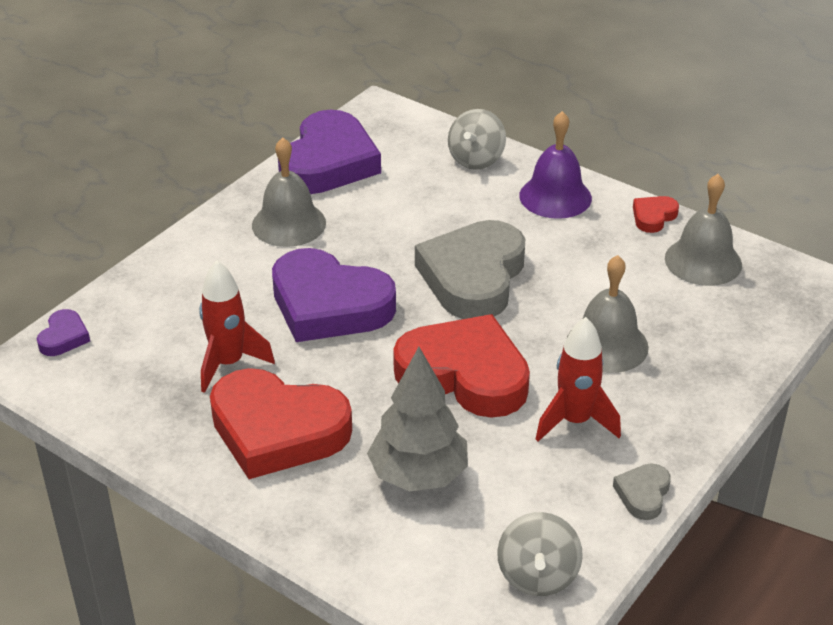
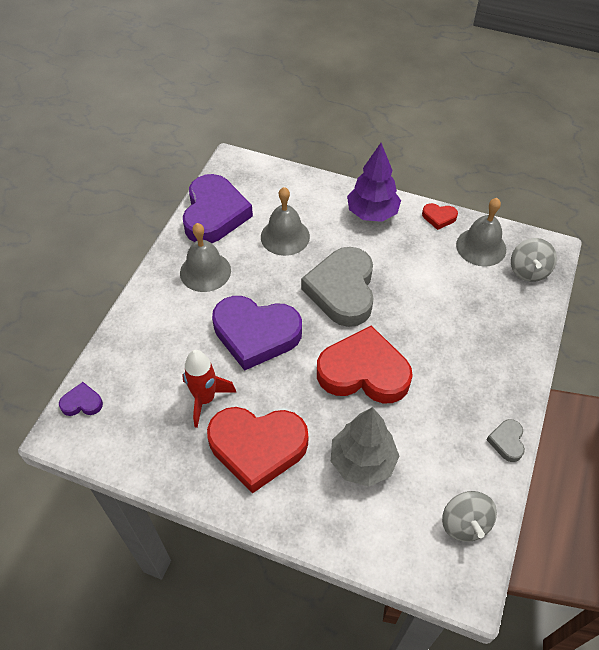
camera: 15 degrees left, 15 degrees up
(64, 337) = (82, 403): purple heart -> purple heart turned 90 degrees counterclockwise
(476, 159) = (311, 192): grey spinning top -> grey spinning top (528, 271)
(555, 196) = (372, 213): purple bell -> purple tree
(575, 421) = (446, 393): red rocket -> none
(607, 345) = (445, 327): grey bell -> grey bell (285, 236)
(653, 217) = (439, 217): red heart -> red heart turned 105 degrees counterclockwise

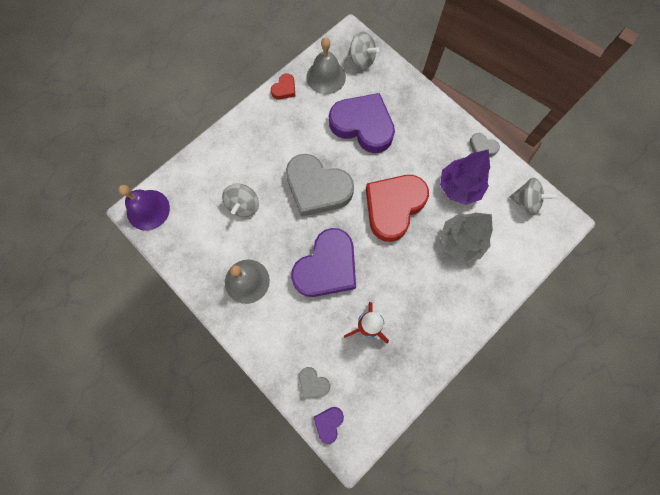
camera: 65 degrees left, 20 degrees up
(120, 371) = (313, 383): none -> grey heart
(214, 214) = (189, 250): purple heart -> purple heart (363, 125)
(238, 168) = (148, 209): none -> purple bell
(257, 447) = (422, 305): red heart -> none
(285, 236) = (243, 205): grey bell -> grey spinning top
(372, 213) = (255, 132): purple tree -> purple tree (459, 187)

